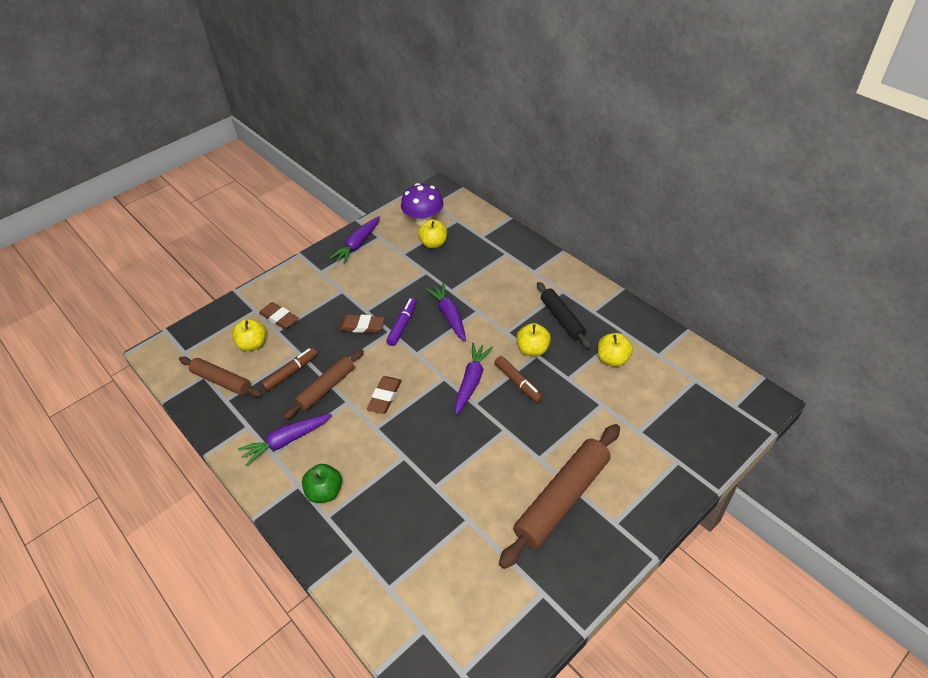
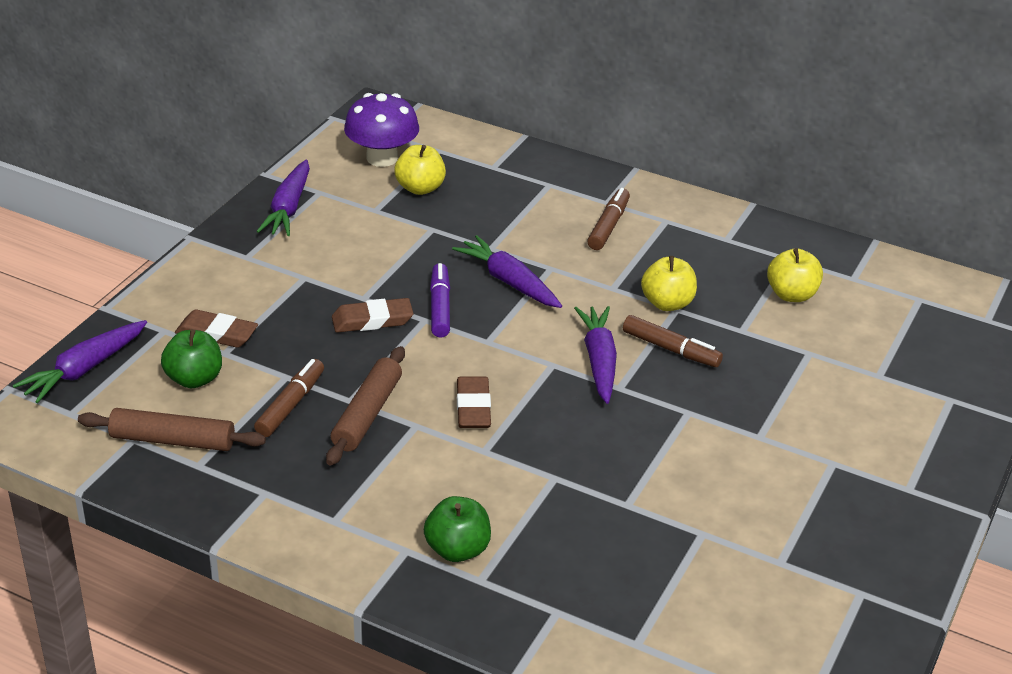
camera: 25 degrees left, 10 degrees down
(253, 344) = (194, 379): yellow apple -> green apple
(286, 441) = (346, 498): purple carrot -> purple carrot (84, 369)
(526, 288) = (608, 226): none -> brown marker
(562, 319) = (688, 257): black rolling pin -> none
(562, 499) = (822, 477): brown rolling pin -> none

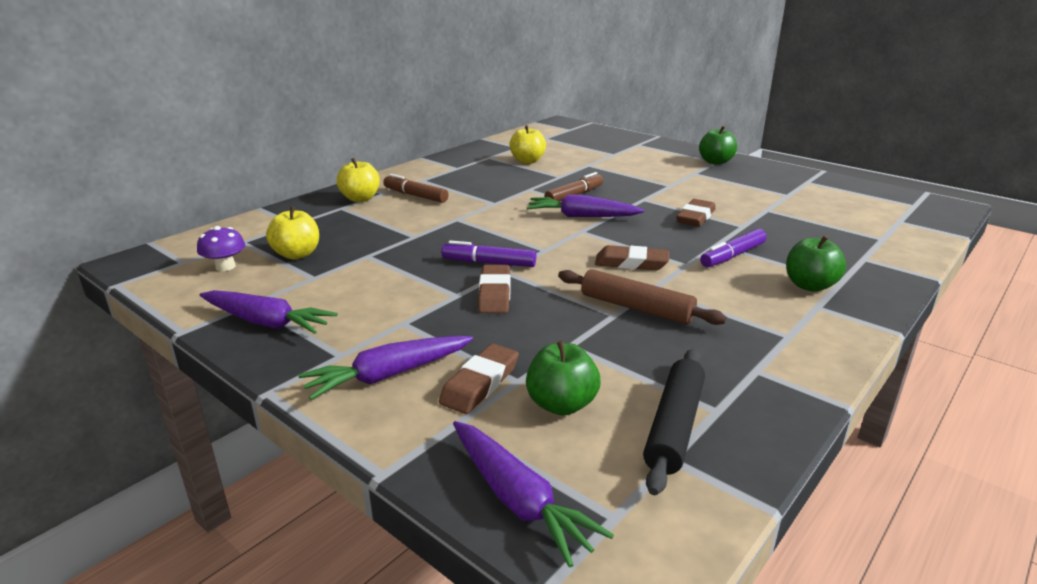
camera: 75 degrees left, 10 degrees down
(172, 440) = (674, 426): brown rolling pin -> black rolling pin
(290, 405) = (618, 346): brown marker -> none
(382, 158) = (225, 266): purple mushroom -> purple mushroom, size x0.58
(508, 281) = (466, 234): purple carrot -> purple carrot (388, 375)
(522, 489) = (732, 256): none -> purple marker
(639, 460) = (695, 217): none -> brown eraser
(667, 303) = (521, 190): yellow apple -> yellow apple (360, 199)
(906, 488) = (715, 162): none -> green apple

